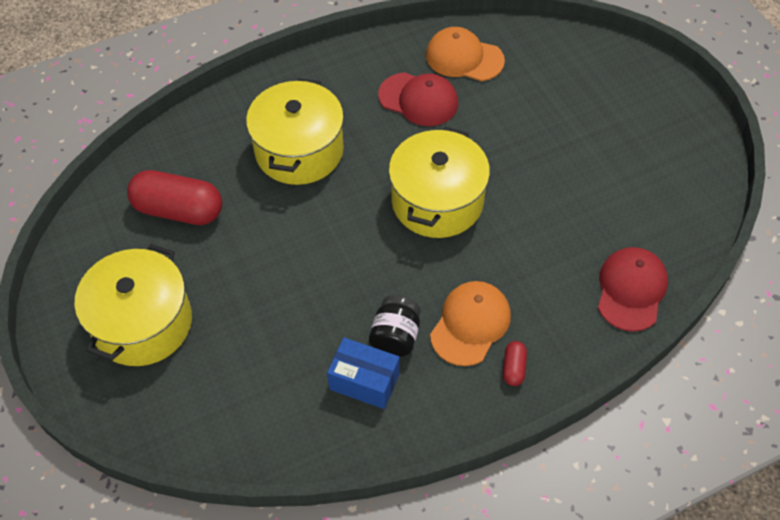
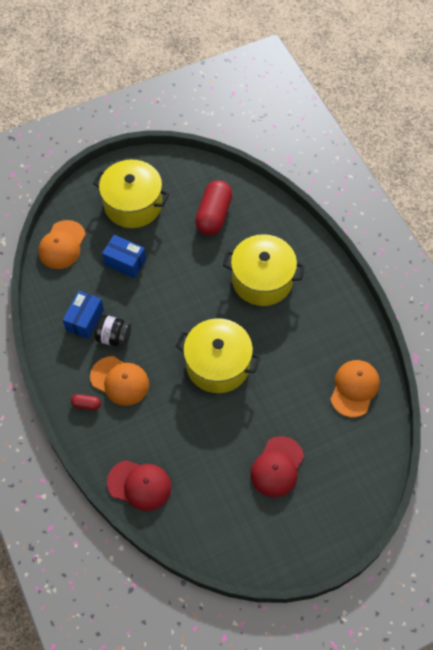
camera: 90 degrees right, 5 degrees up
(214, 429) = (62, 245): none -> orange cap
(257, 329) = (125, 262): none -> blue box
(418, 99) = (310, 355): red cap -> red cap (277, 467)

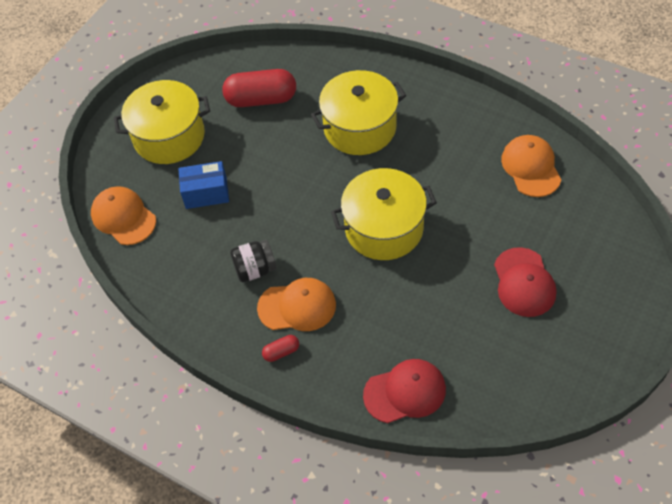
camera: 30 degrees left, 5 degrees down
(62, 245) = (123, 217): orange cap -> orange cap turned 150 degrees clockwise
(85, 320) = (209, 272): blue box -> none
(213, 215) = (261, 99): red capsule -> red capsule turned 75 degrees counterclockwise

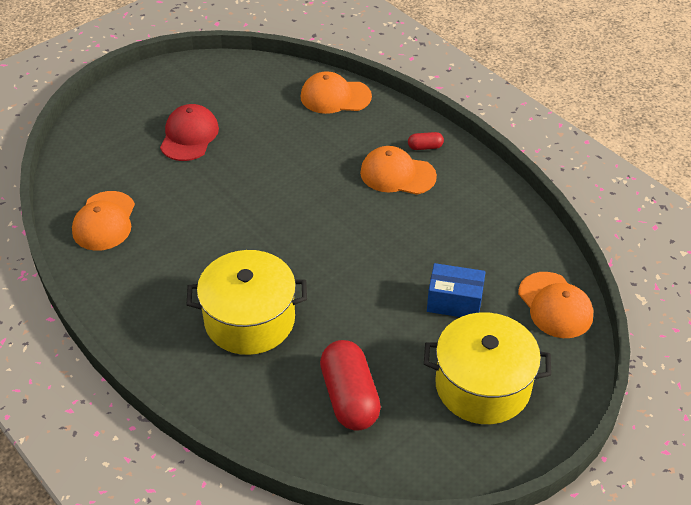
camera: 165 degrees left, 10 degrees down
(255, 269) = (426, 214): black jar -> none
(261, 99) = (349, 397): red capsule -> red capsule turned 60 degrees clockwise
(384, 228) = (283, 212): yellow pot -> none
(405, 392) = (335, 97): red cap -> orange cap

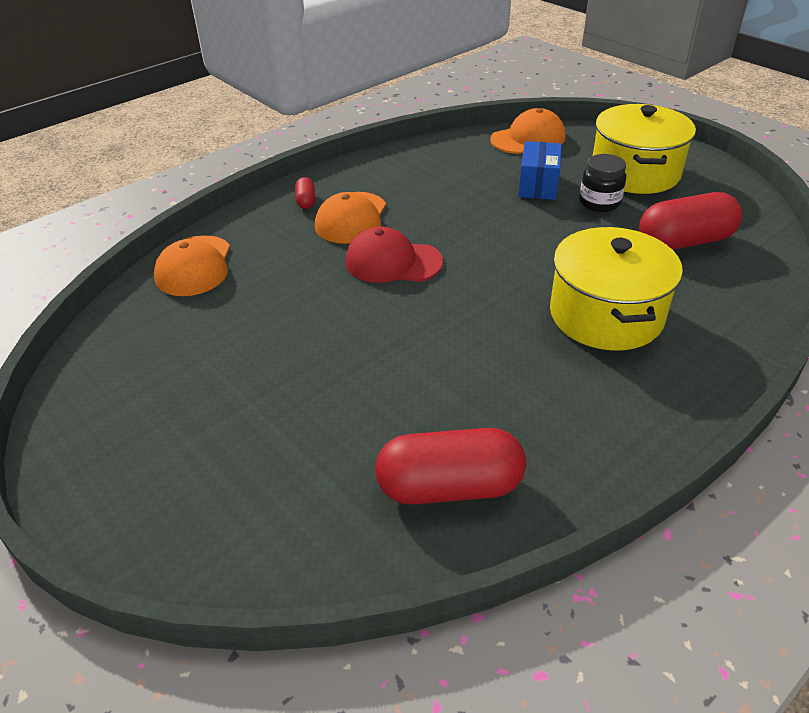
camera: 90 degrees left, 5 degrees down
(104, 221) = (450, 486): orange cap -> red capsule
(189, 136) = (249, 404): red cap -> red cap (393, 262)
(421, 345) = (599, 203): none -> black jar

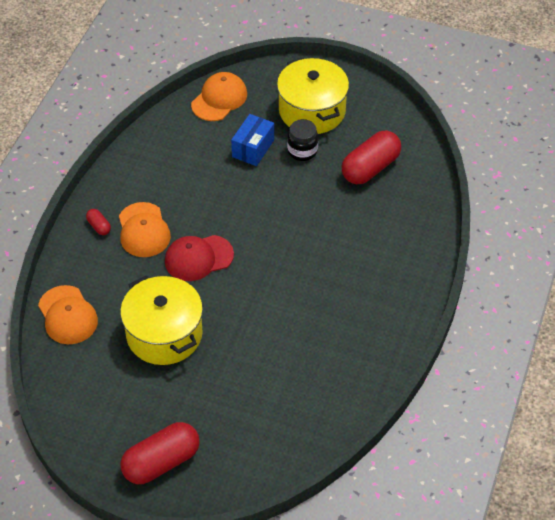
camera: 30 degrees left, 10 degrees up
(450, 486) = (326, 394): red capsule -> red capsule (161, 462)
(538, 185) = (253, 148): blue box -> blue box turned 45 degrees clockwise
(606, 315) = (350, 248): yellow pot -> yellow pot (164, 334)

